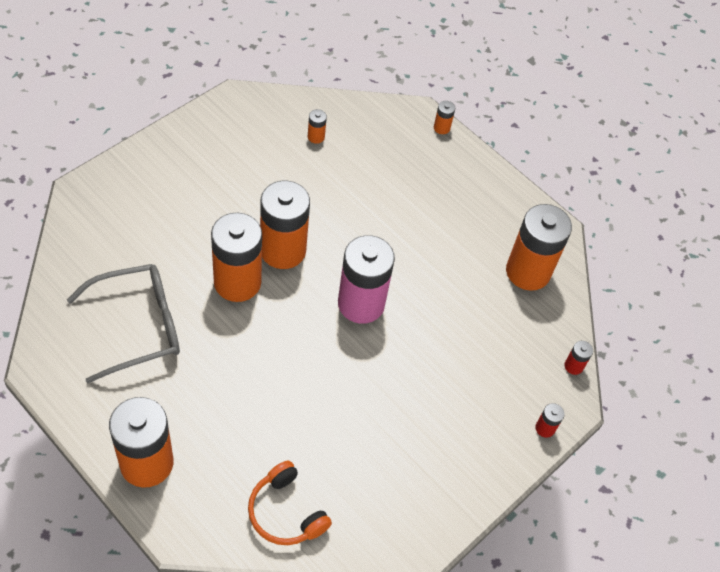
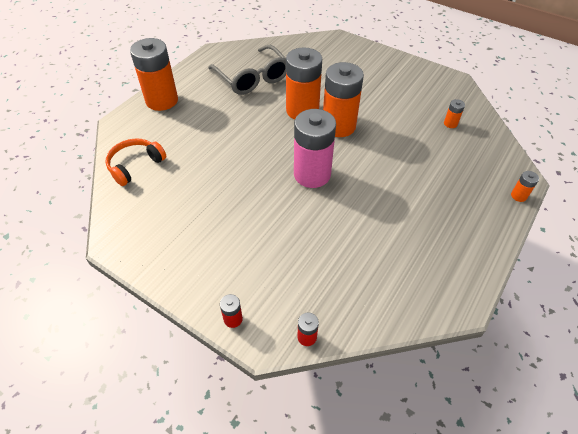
camera: 85 degrees right, 5 degrees down
(528, 272) = (397, 284): orange battery -> none

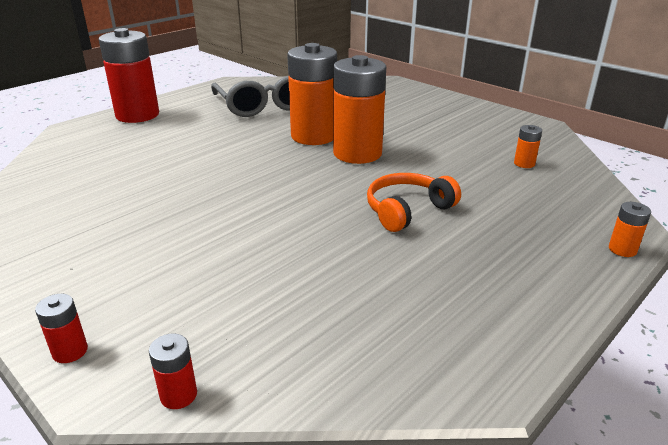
camera: 10 degrees right, 20 degrees down
(135, 165) = (59, 166): orange headphones -> orange headphones (407, 210)
(162, 100) = (137, 115): orange battery -> red battery
(312, 174) = (295, 196): pink battery -> none

